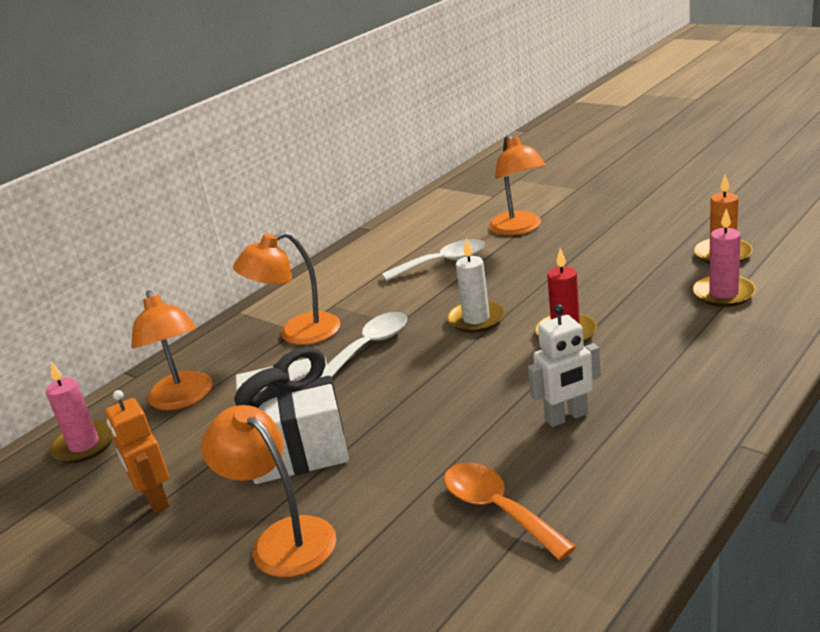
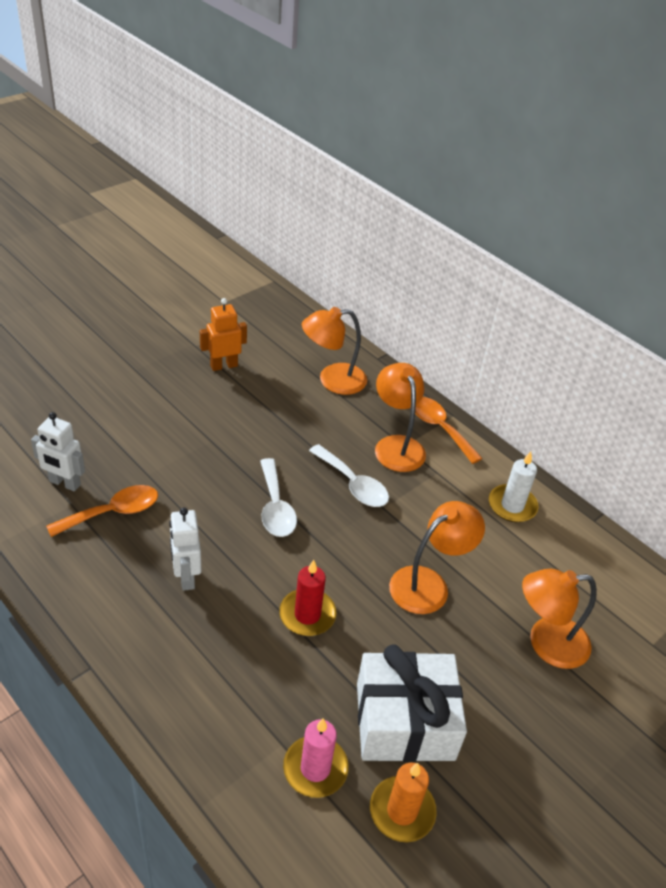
camera: 90 degrees right, 15 degrees up
(84, 445) = (302, 337): pink candle -> none
(262, 315) = (439, 428): none -> orange spoon
(282, 538) = (152, 414): orange lamp -> orange lamp (428, 584)
(297, 443) = (244, 430): white gift -> white gift (405, 721)
(443, 263) = (488, 561): white spoon -> white spoon (275, 507)
(463, 580) = (64, 483): none -> white robot
(476, 319) = (363, 560): white candle -> white candle (512, 506)

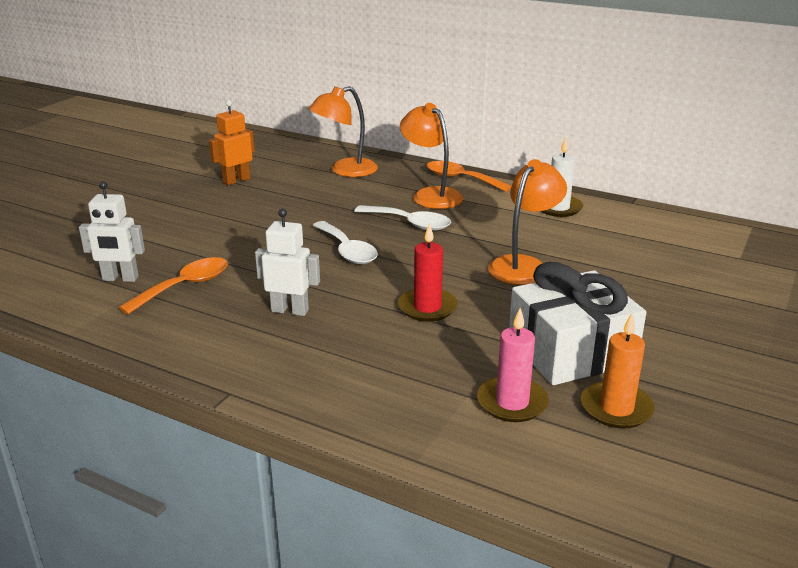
camera: 15 degrees left, 15 degrees down
(186, 577) = (290, 310): white robot -> white robot turned 135 degrees clockwise
(546, 643) = (654, 276): orange lamp -> none

